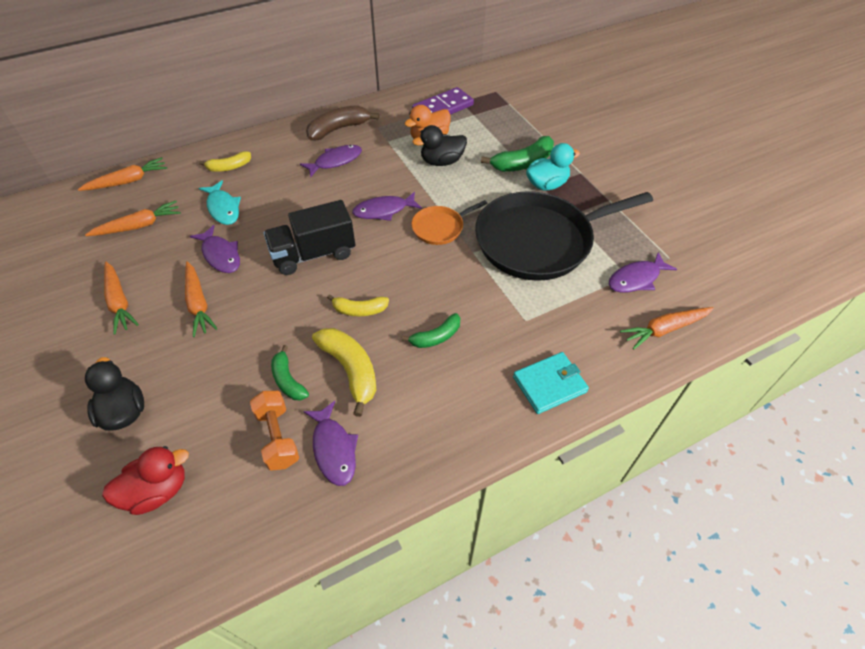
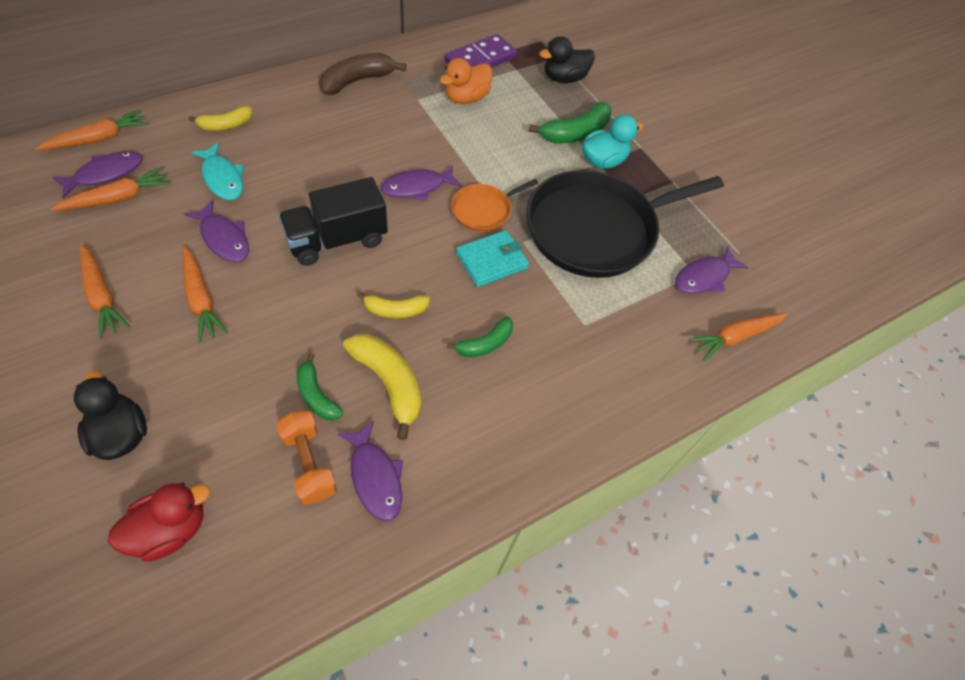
camera: 10 degrees left, 5 degrees up
(335, 161) = (356, 122): purple fish -> purple fish (105, 174)
(442, 162) = (482, 128): black duck -> black duck (564, 78)
(549, 384) = (613, 400): turquoise wallet -> turquoise wallet (491, 261)

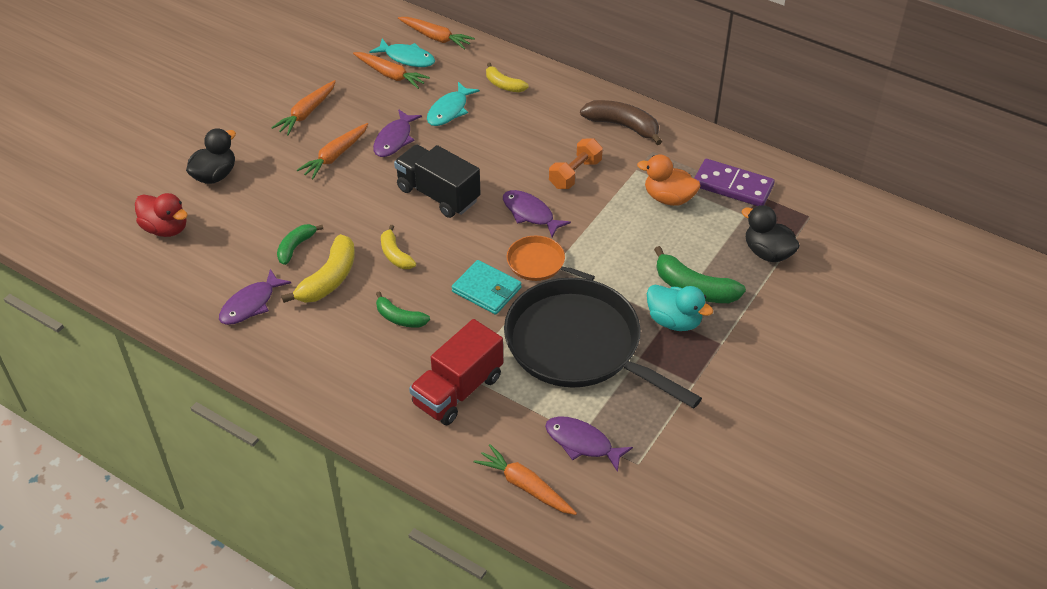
camera: 70 degrees right, 10 degrees down
(105, 174) = (407, 58): purple fish -> turquoise fish
(309, 463) = (242, 268): orange dumbbell -> orange dumbbell (575, 174)
(604, 337) = (458, 390): none -> red truck

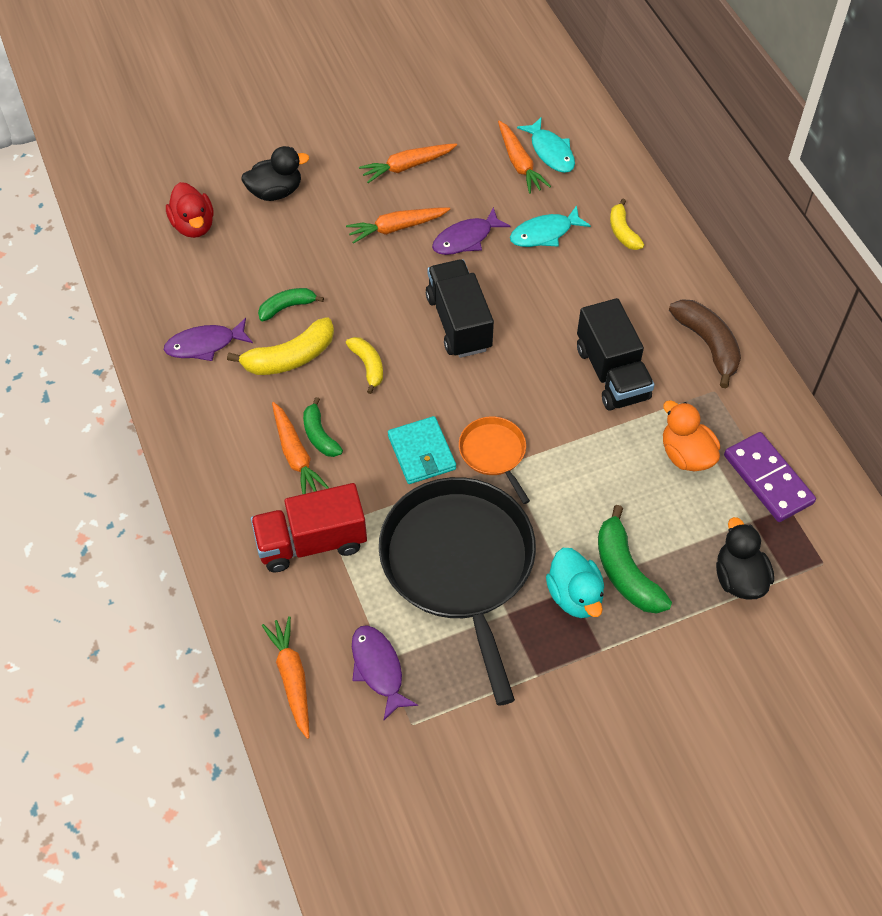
camera: 35 degrees right, 10 degrees up
(395, 255) = (368, 366): yellow banana -> yellow banana turned 150 degrees clockwise
(436, 37) = (598, 142): orange carrot -> orange carrot (296, 455)
(530, 214) = (530, 393): purple fish -> none
(575, 174) = (612, 373): orange dumbbell -> black truck

